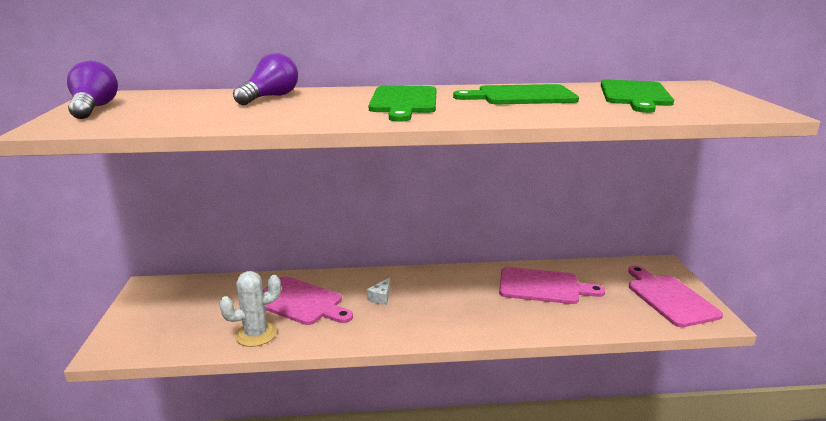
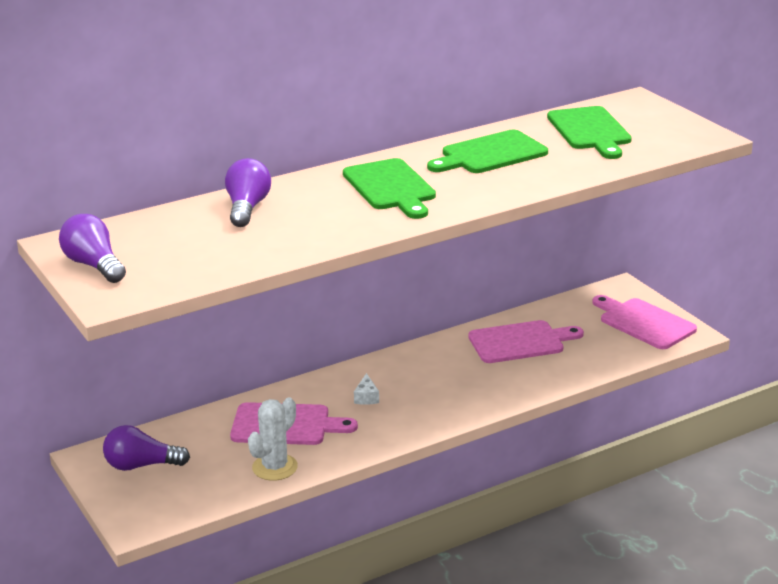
camera: 25 degrees left, 5 degrees up
(171, 303) = (141, 465): none -> purple light bulb

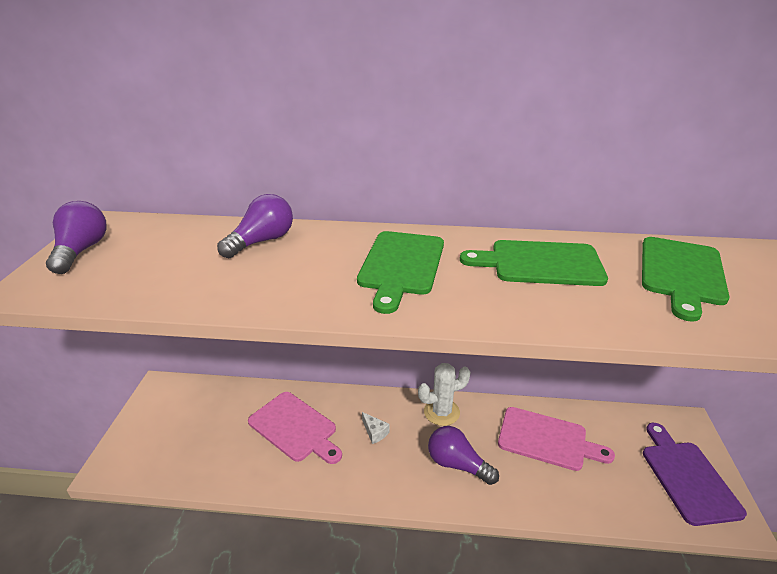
camera: 35 degrees right, 5 degrees up
(141, 465) = (176, 412): purple light bulb -> purple light bulb (457, 464)
(275, 467) = (245, 467): white cactus -> white cactus (441, 412)
(366, 397) = (375, 432): white cheese -> white cheese turned 75 degrees counterclockwise
(644, 323) = (687, 477): pink cutting board -> purple cutting board

